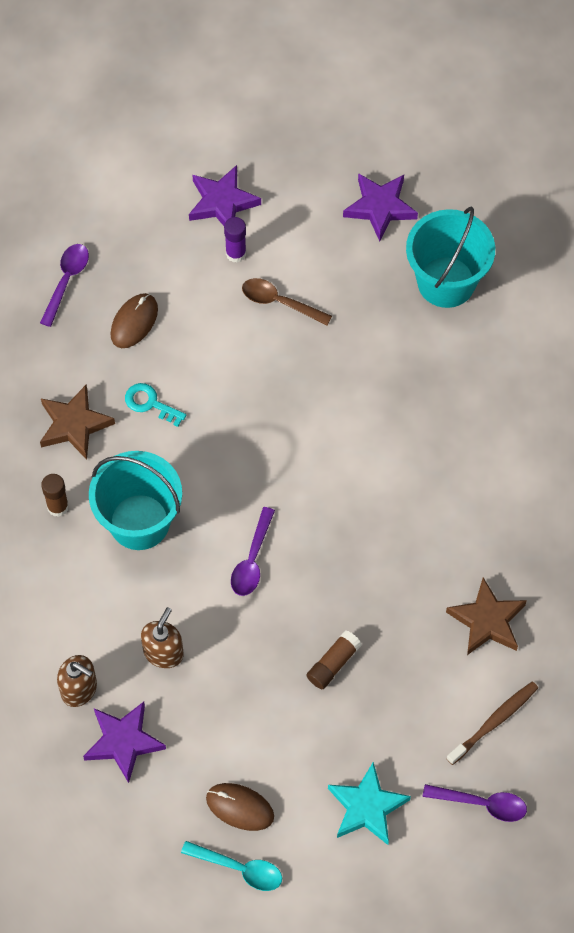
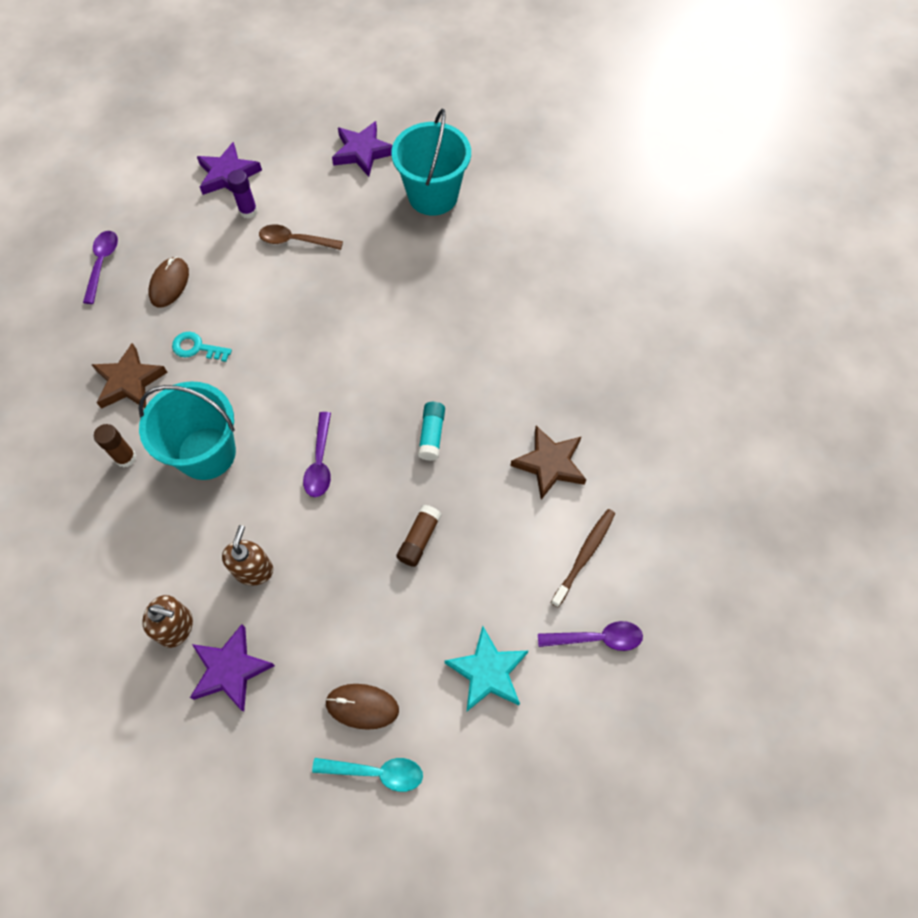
camera: 15 degrees left, 0 degrees up
(373, 559) = (432, 435): none -> turquoise glue stick

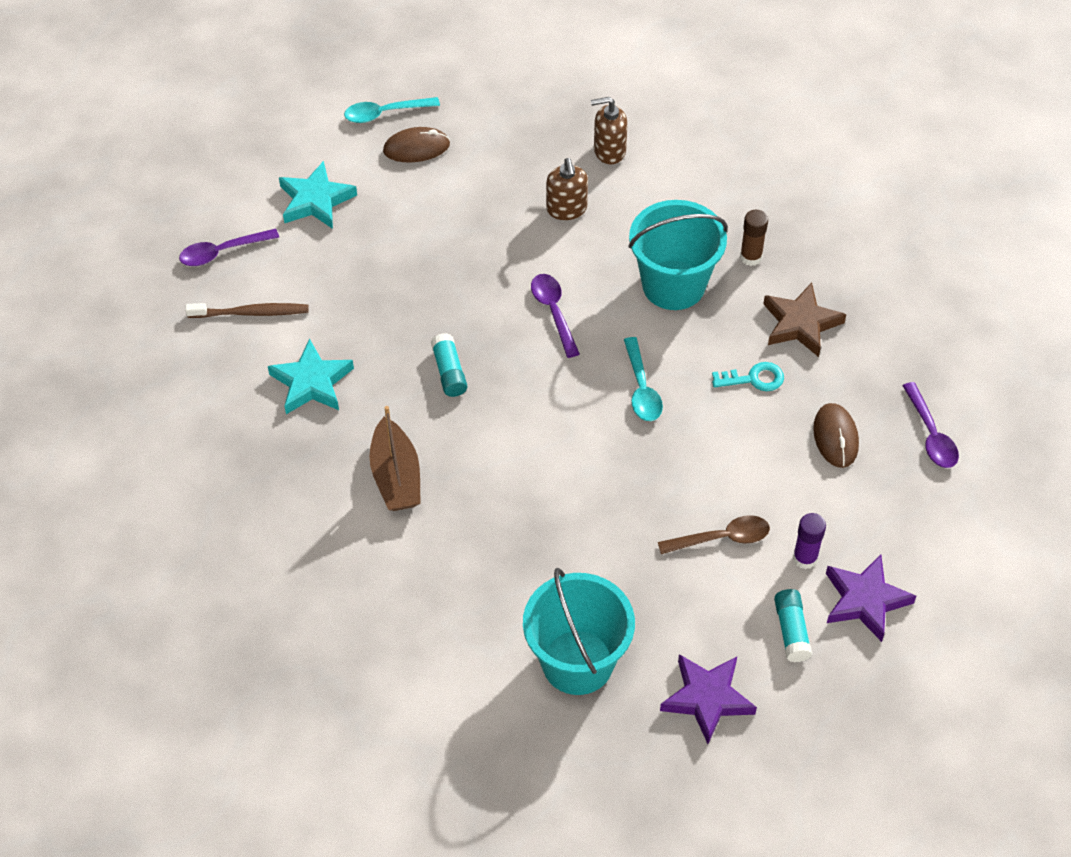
camera: 160 degrees right, 10 degrees down
(231, 669) = (543, 138): purple star -> none
(286, 172) = (791, 631): none -> turquoise glue stick
(286, 369) = (641, 388): none -> turquoise spoon
(419, 539) = (421, 277): brown glue stick -> none
(507, 359) = (396, 476): none -> brown boat
(550, 464) = (311, 382): brown star -> turquoise star
(584, 555) = (251, 313): brown toothbrush -> brown toothbrush turned 105 degrees counterclockwise

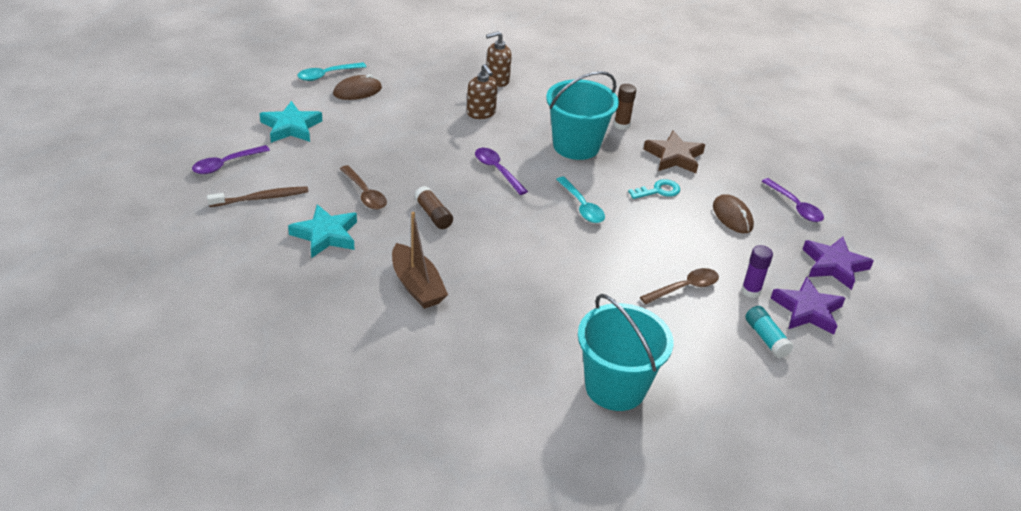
camera: 20 degrees left, 15 degrees down
(376, 325) = (365, 194): none -> brown spoon
(449, 372) = (433, 215): turquoise glue stick -> brown glue stick
(707, 698) = (727, 394): purple star -> purple star (834, 265)

